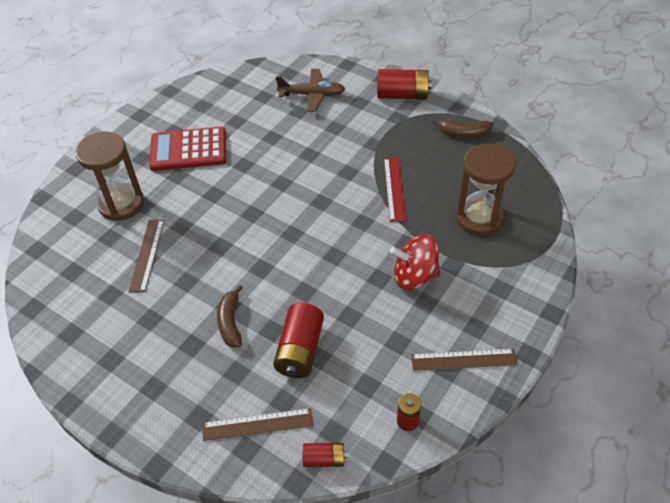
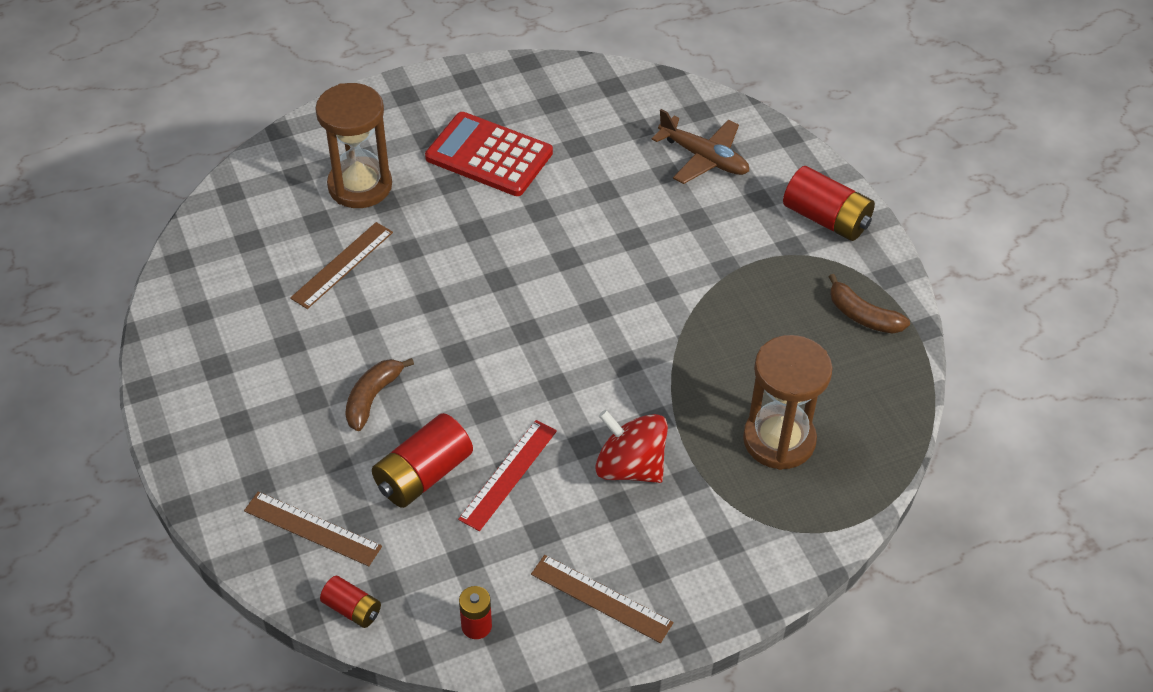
camera: 30 degrees right, 0 degrees up
(394, 189) = (702, 342): red ruler -> red ruler (508, 474)

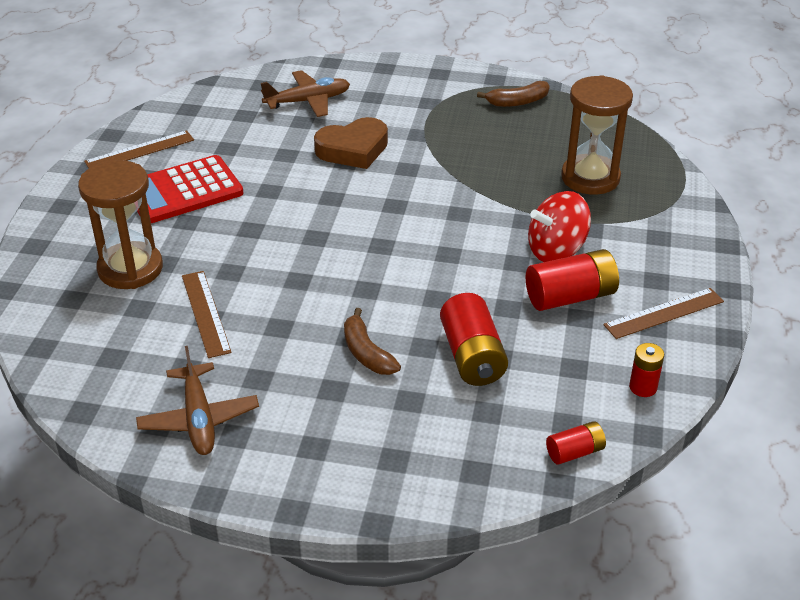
camera: 55 degrees left, 10 degrees down
(218, 334) = (199, 419): none -> brown plane
(312, 528) = (472, 443): brown ruler -> brown ruler (140, 151)
(508, 474) = (511, 311): red ruler -> none
(655, 233) = (353, 149): none -> brown heart
(826, 219) = (420, 79): red battery -> red battery (570, 297)

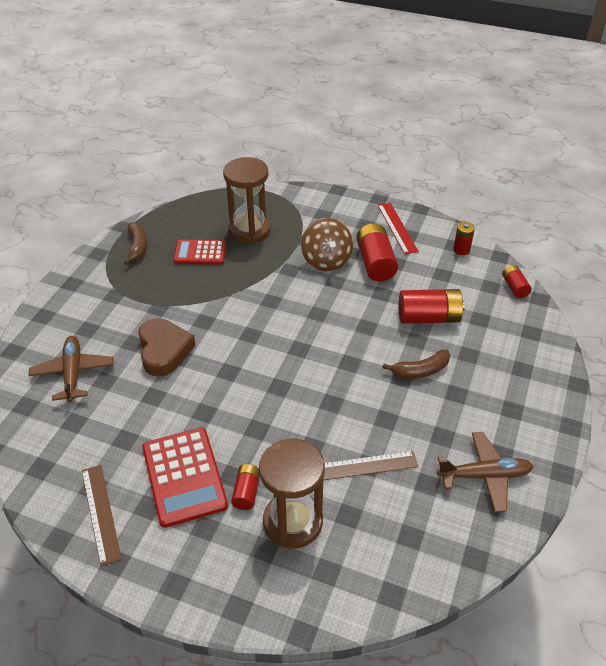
camera: 80 degrees left, 5 degrees up
(166, 233) = (246, 492): none -> red battery
(526, 147) = (200, 253): none -> red calculator
(556, 250) = (326, 260): red spinning top -> brown spinning top
(664, 313) = (397, 228): brown ruler -> red ruler

